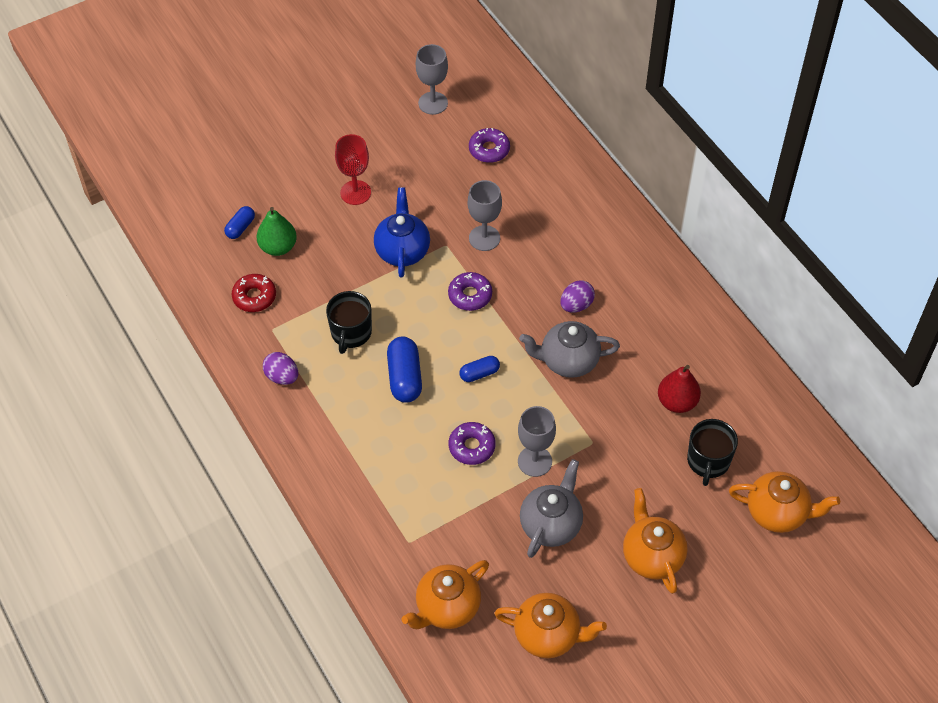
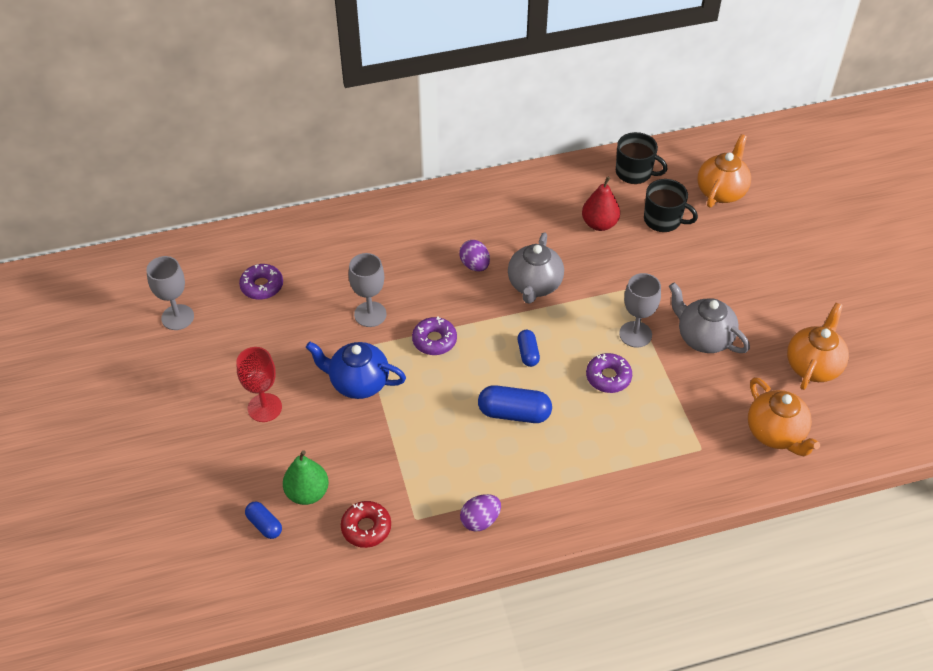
camera: 75 degrees left, 5 degrees down
(351, 333) = (445, 448): black mug -> black mug (634, 172)
(652, 556) = (747, 278): orange teapot -> none

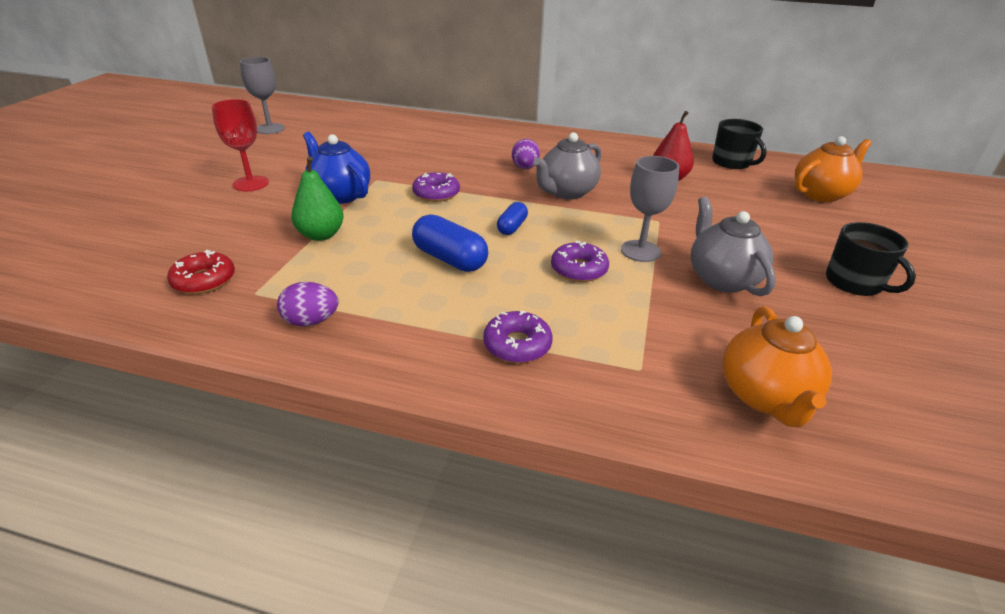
camera: 30 degrees right, 15 degrees down
(262, 286) = (347, 132): purple donut -> purple donut (517, 345)
(264, 525) = (134, 244): blue capsule -> none
(307, 493) = (198, 239): green pear -> green pear (321, 235)
(370, 314) = (404, 166): grey goblet -> none
(663, 220) = (740, 193): black mug -> black mug (855, 282)
(813, 366) = (867, 352): orange teapot -> none

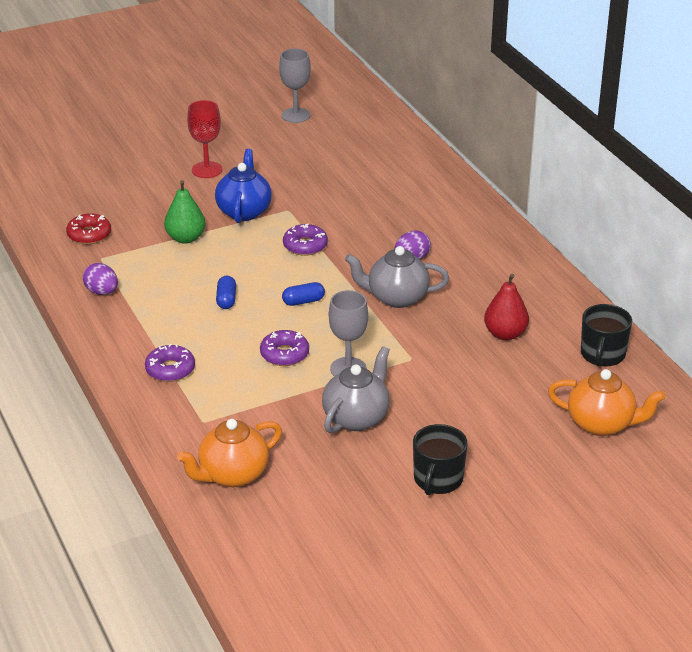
camera: 50 degrees right, 0 degrees up
(450, 259) = (226, 300): blue capsule -> blue capsule, size x0.59

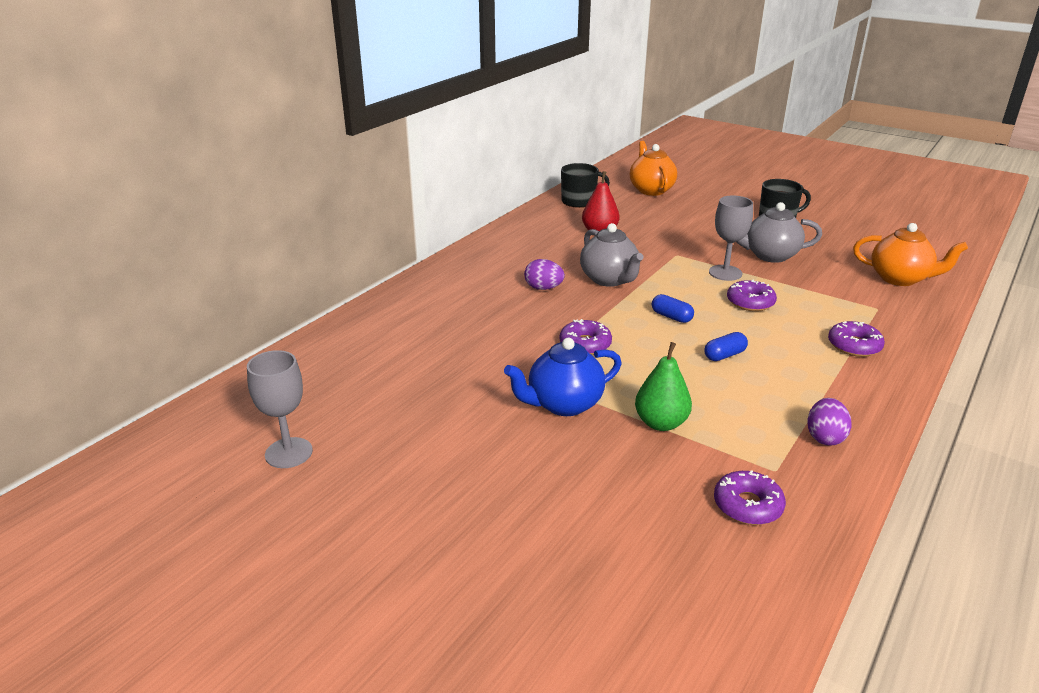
camera: 120 degrees left, 5 degrees down
(89, 235) = (747, 505): red donut -> purple donut
(207, 170) = (498, 472): red goblet -> none

